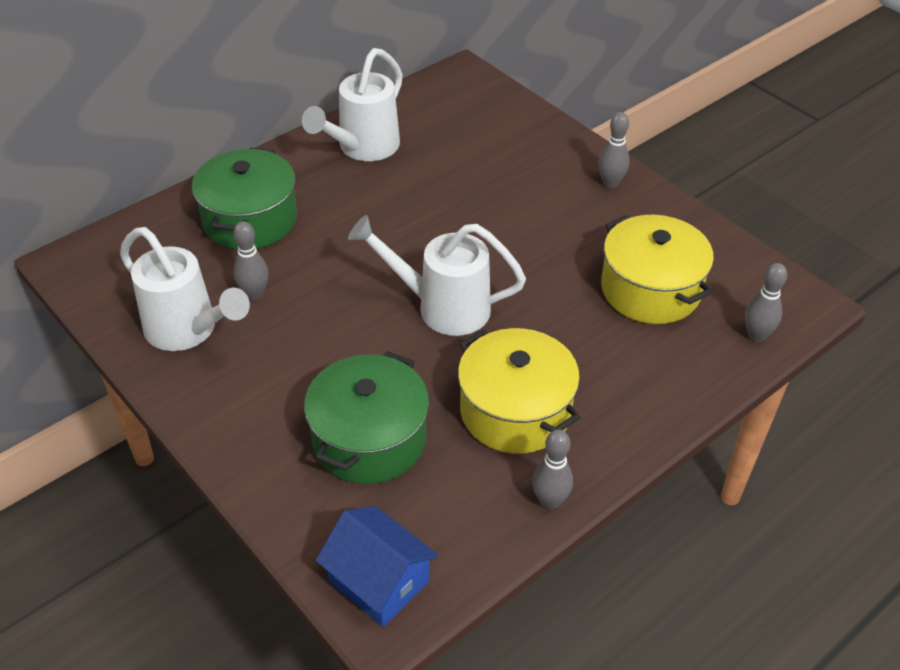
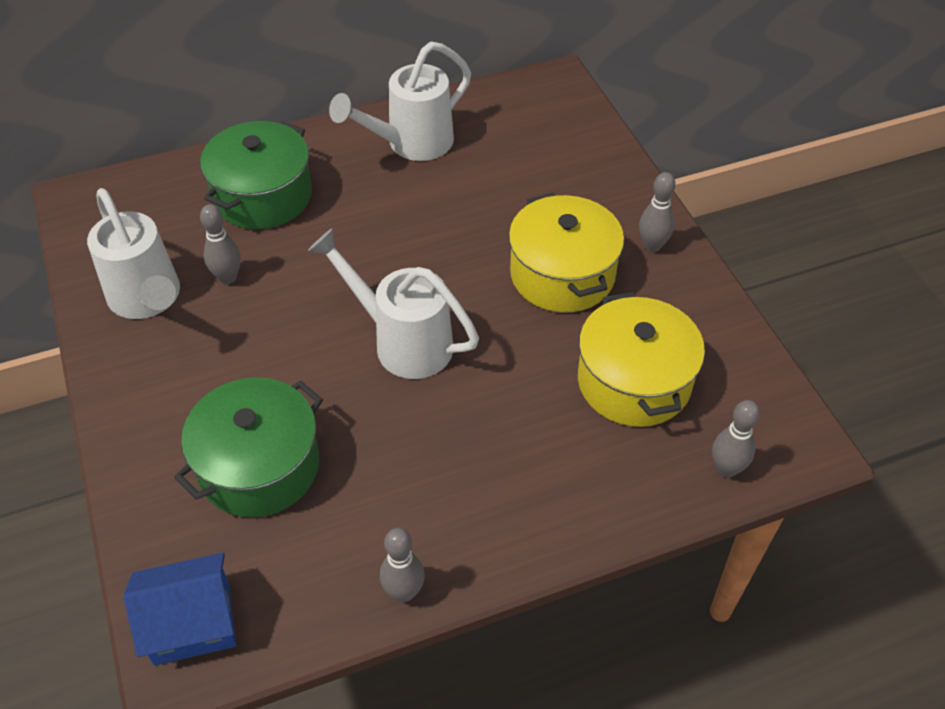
camera: 20 degrees right, 5 degrees up
(379, 581) = (192, 623): blue house -> blue house turned 75 degrees counterclockwise
(515, 411) = (419, 479): yellow pot -> yellow pot (562, 274)

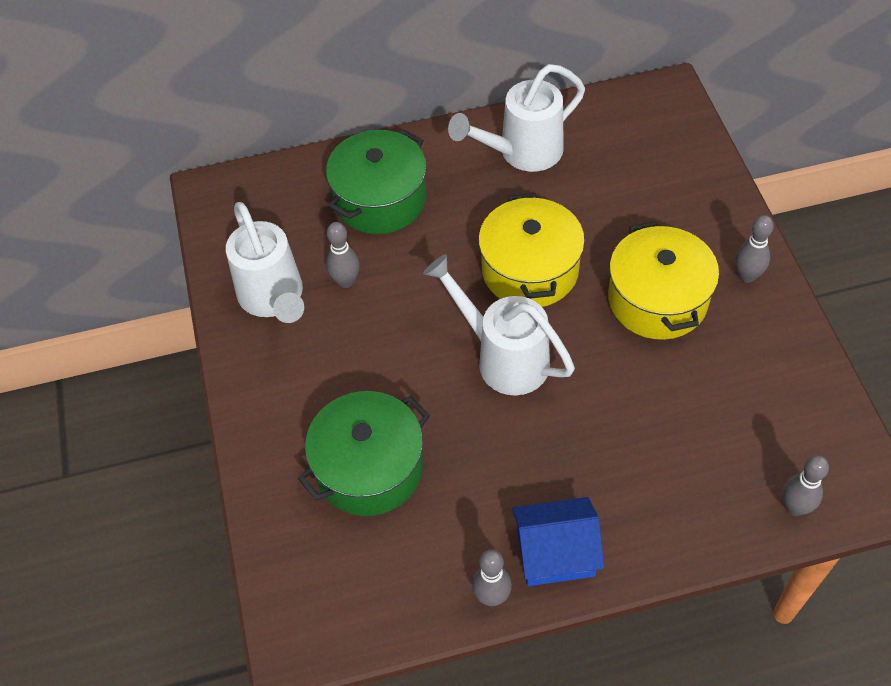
camera: 10 degrees right, 5 degrees up
(192, 623) = (308, 607): blue house -> blue house (555, 553)
(634, 381) = (716, 414): yellow pot -> yellow pot (530, 270)

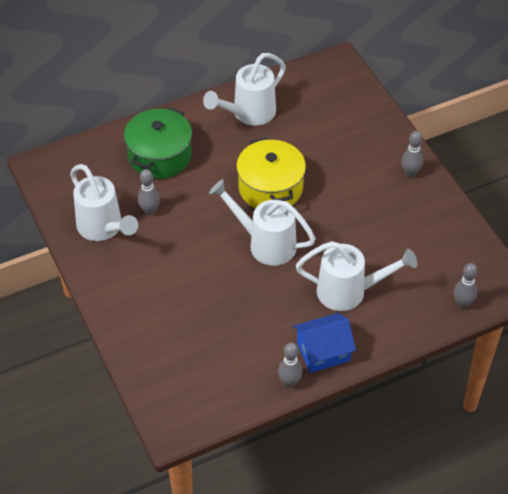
camera: 15 degrees left, 5 degrees down
(369, 468) = (194, 322): green pot -> none
(616, 457) = (349, 292): none -> white watering can
(657, 300) = (356, 195): yellow pot -> none

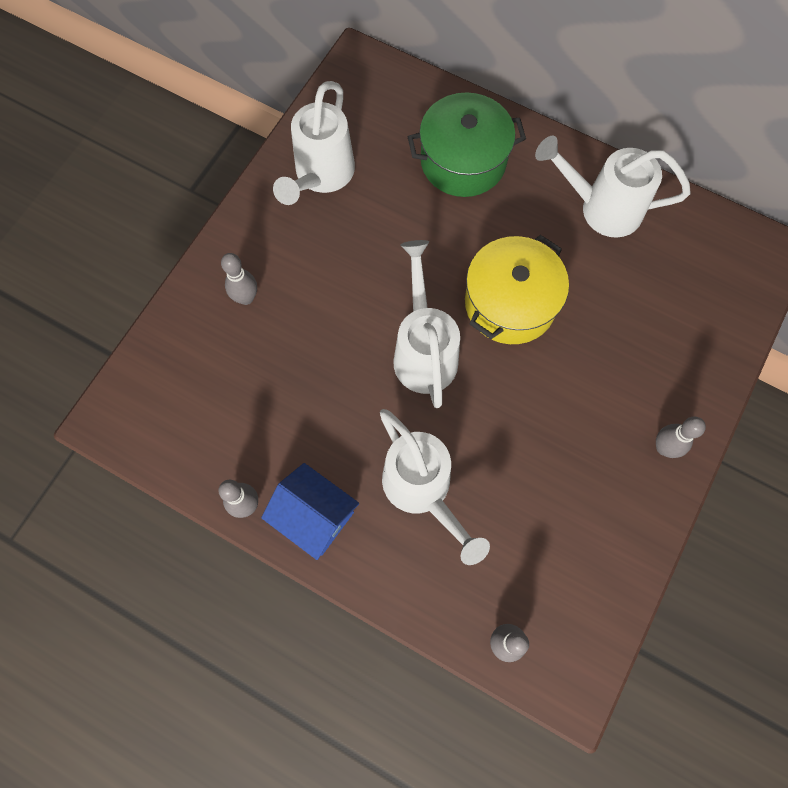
camera: 55 degrees right, 20 degrees up
(150, 211) = (378, 203): grey bowling pin -> grey bowling pin (246, 298)

